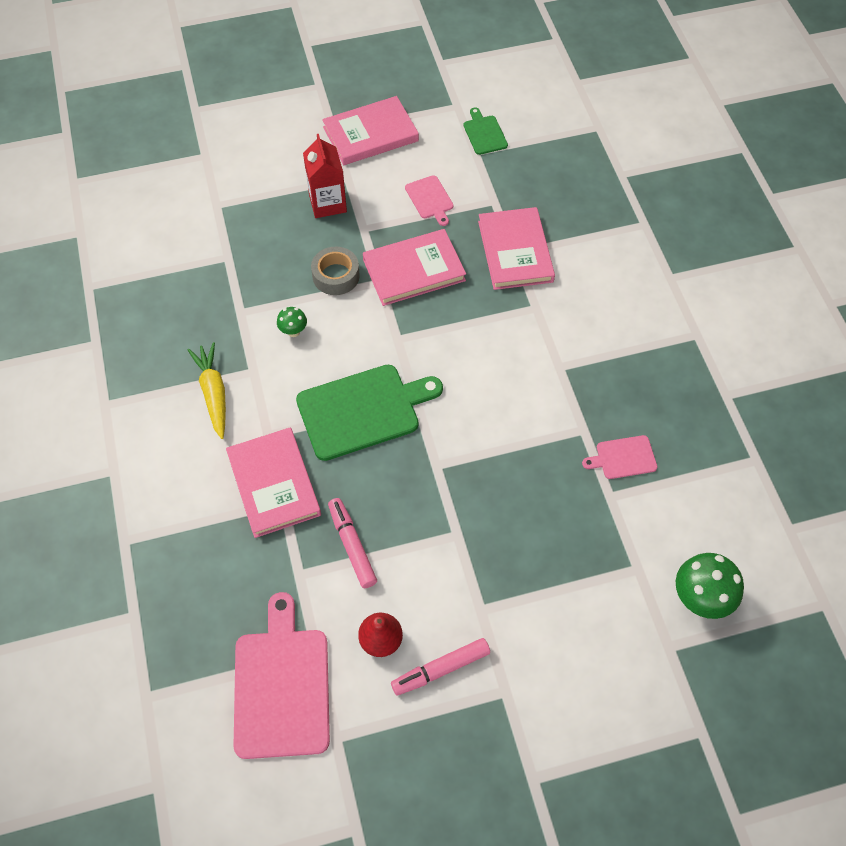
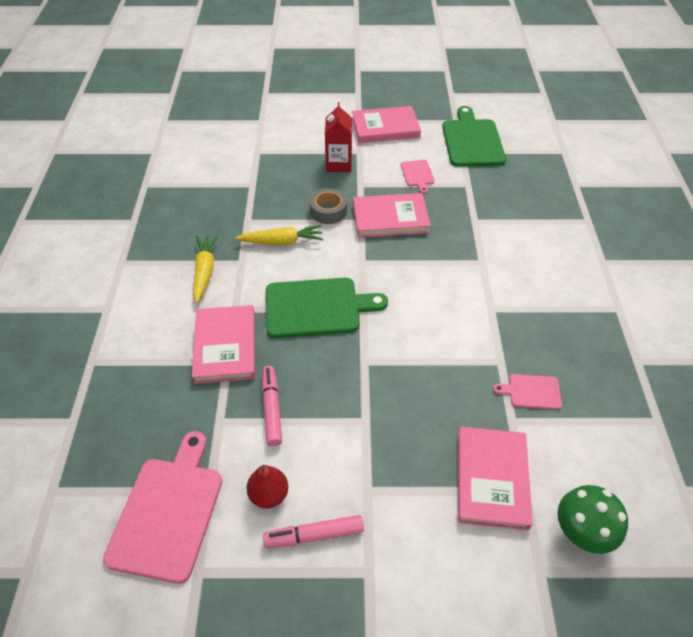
camera: 15 degrees right, 10 degrees down
(293, 331) = (282, 241): green mushroom -> yellow carrot
(484, 133) = (472, 141): green cutting board -> green cutting board, size x2.04
(515, 251) = (475, 220): pink book -> pink book (492, 479)

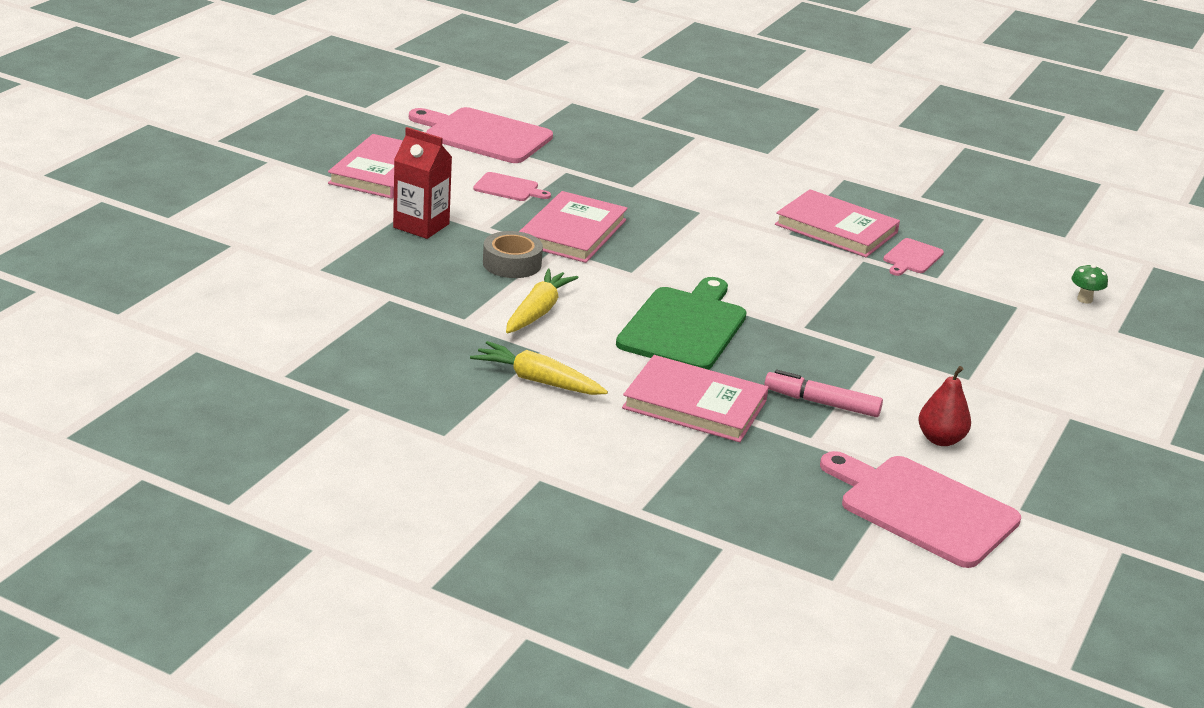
camera: 65 degrees left, 20 degrees down
(314, 535) = (1007, 428): pink marker -> none
(472, 141) = (484, 135): green cutting board -> pink cutting board
(492, 479) = (1001, 316): pink book -> pink book (836, 228)
(580, 534) = (1084, 299): green mushroom -> green mushroom, size x0.53

